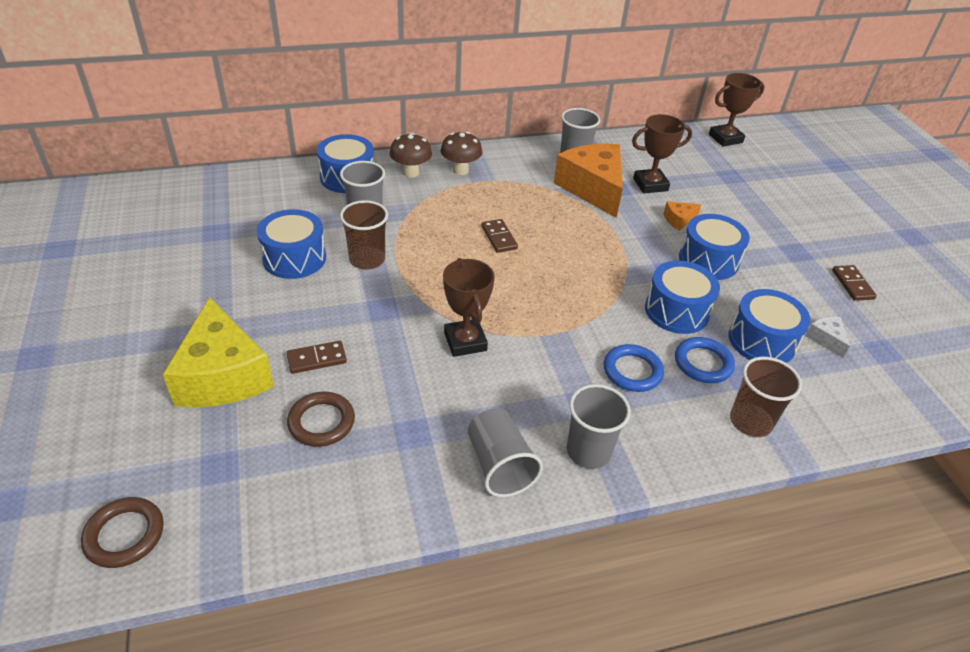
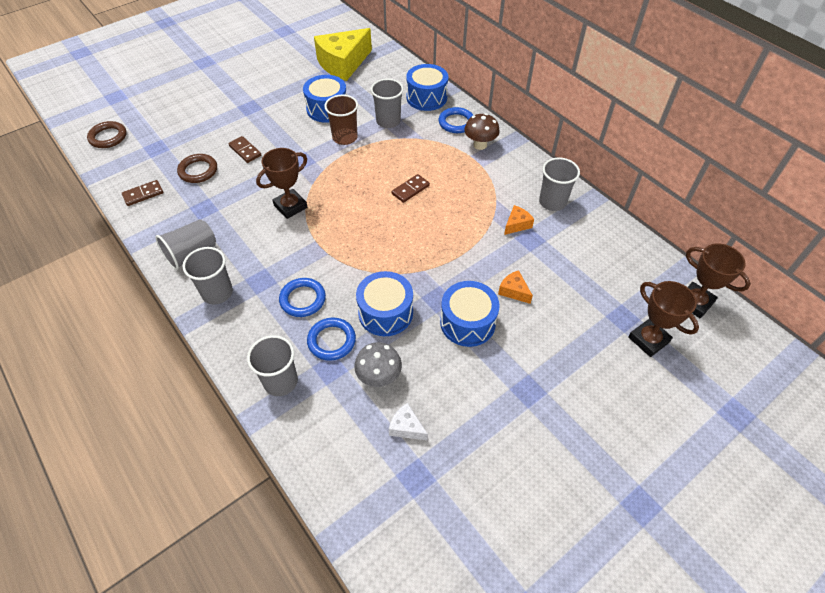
camera: 70 degrees right, 10 degrees up
(222, 375) = (217, 123): yellow cheese -> yellow cheese (343, 64)
(411, 172) = (456, 123): brown mushroom -> blue ring
(593, 189) = (517, 224): orange cheese -> orange cheese, size x0.42
(650, 184) = (555, 260): brown trophy -> brown trophy (648, 340)
(750, 421) = (280, 381): brown cup -> grey cup
(762, 341) = (379, 377): blue drum -> grey mushroom
(826, 339) = (406, 427): white cheese -> white cheese turned 105 degrees counterclockwise
(852, 284) = (505, 445): brown domino -> brown domino (143, 194)

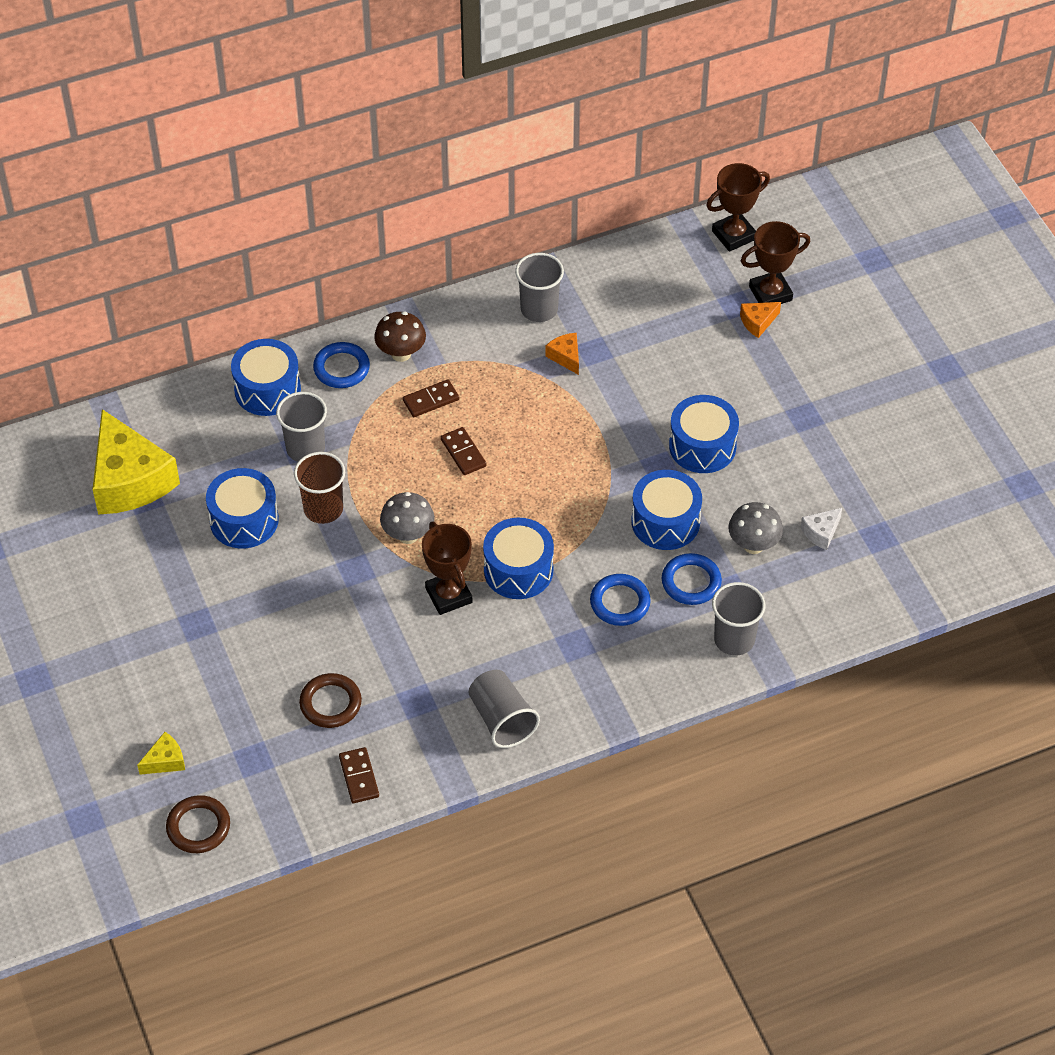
camera: 75 degrees left, 0 degrees up
(153, 116) = (165, 761): none -> yellow cheese
(217, 293) = (581, 693): grey cup -> none
(245, 151) = (306, 639): brown domino -> brown domino (431, 400)
(319, 237) = (518, 570): none -> blue drum
(335, 178) = (408, 535): none -> grey mushroom
(513, 291) = (670, 390): orange cheese -> orange cheese (757, 322)

